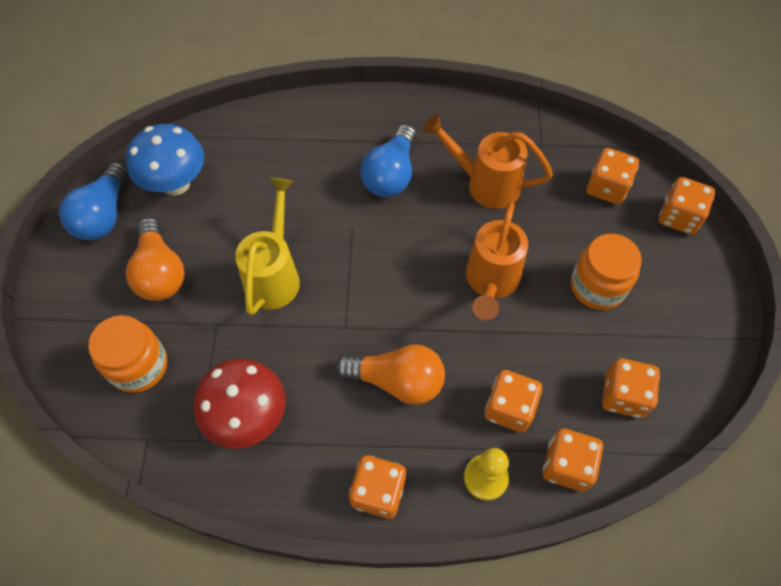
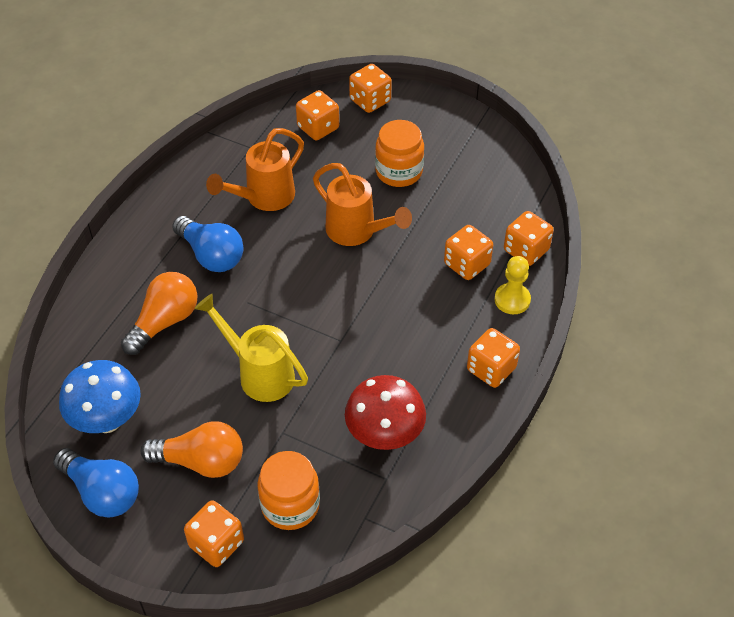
camera: 65 degrees left, 10 degrees down
(397, 381) = (407, 324): orange light bulb -> orange light bulb (164, 322)
(623, 396) = (491, 197): orange dice -> orange dice (216, 543)

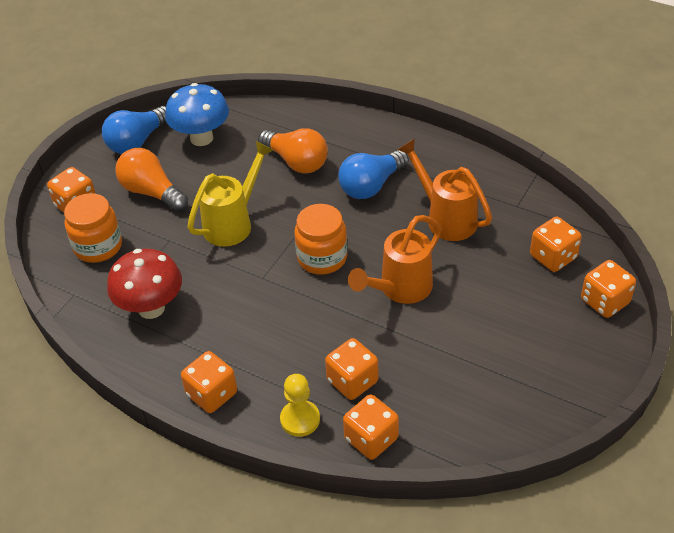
camera: 95 degrees right, 5 degrees down
(201, 461) = (152, 192): orange light bulb -> orange light bulb turned 120 degrees clockwise
(399, 171) = (490, 325): orange jar -> orange jar (322, 258)

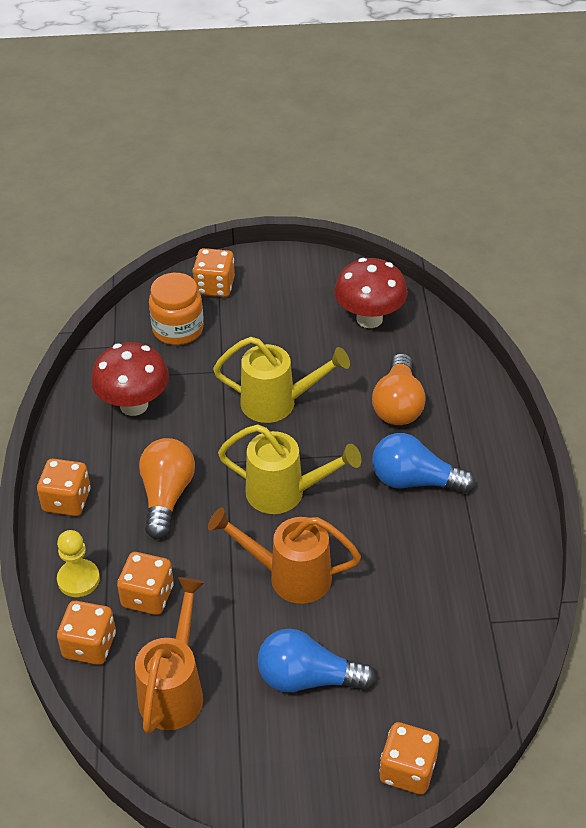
camera: 55 degrees right, 0 degrees up
(137, 141) = (326, 278): blue light bulb -> blue light bulb (308, 678)
(152, 192) = (270, 325): orange light bulb -> orange light bulb (166, 496)
(201, 138) = (369, 319): blue mushroom -> red mushroom
(322, 258) = (284, 493): orange jar -> yellow watering can
(446, 218) = (419, 566): orange watering can -> orange watering can (174, 689)
(553, 257) = (438, 690): orange dice -> none

